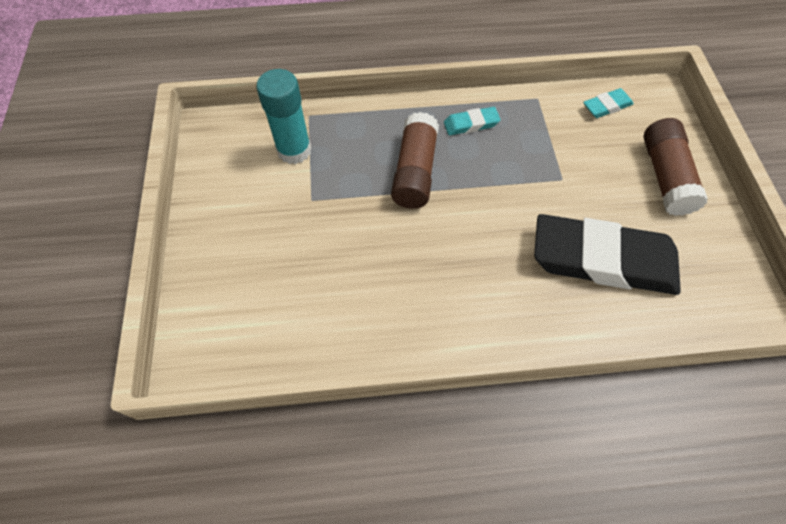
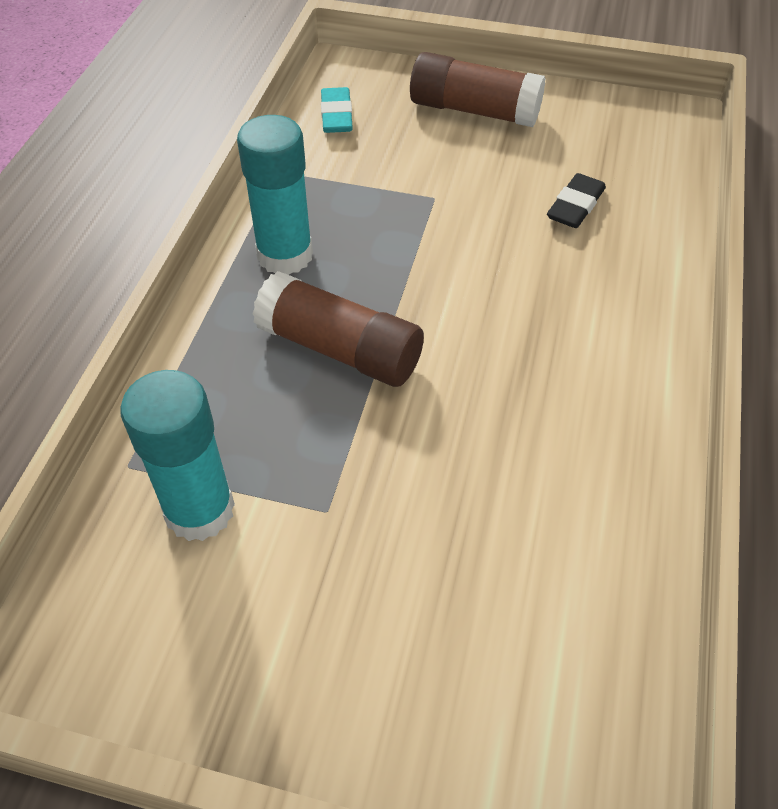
camera: 70 degrees left, 10 degrees down
(471, 124) = (285, 255): turquoise eraser -> turquoise glue stick
(602, 260) = (575, 206): black eraser -> black eraser, size x0.42

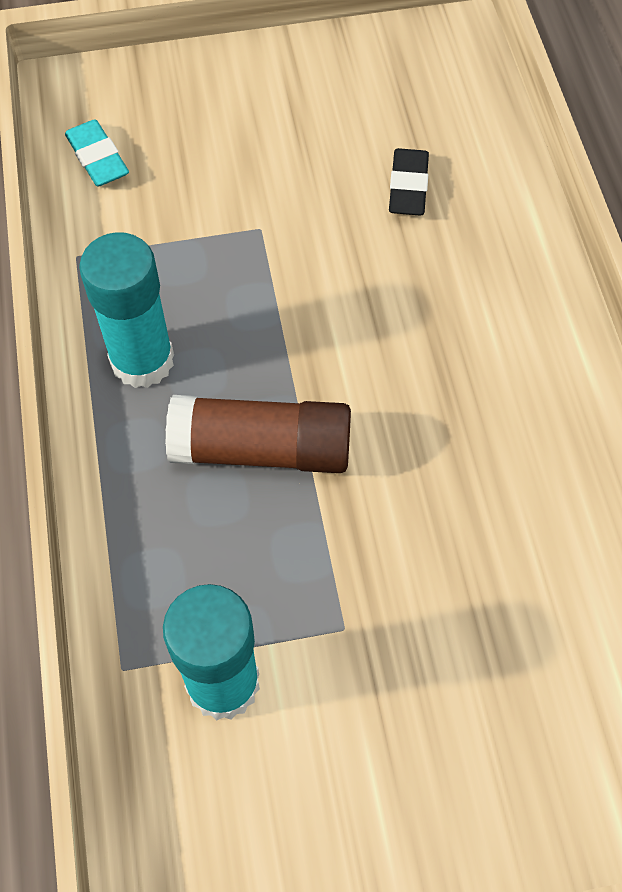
camera: 25 degrees left, 10 degrees up
(474, 111) = (245, 100): brown glue stick -> none

